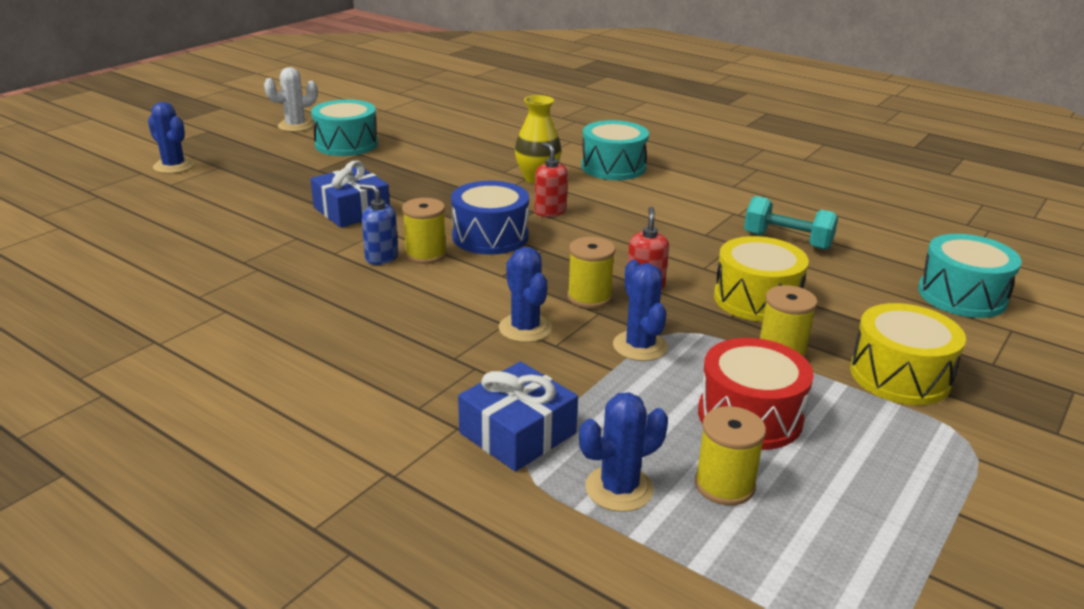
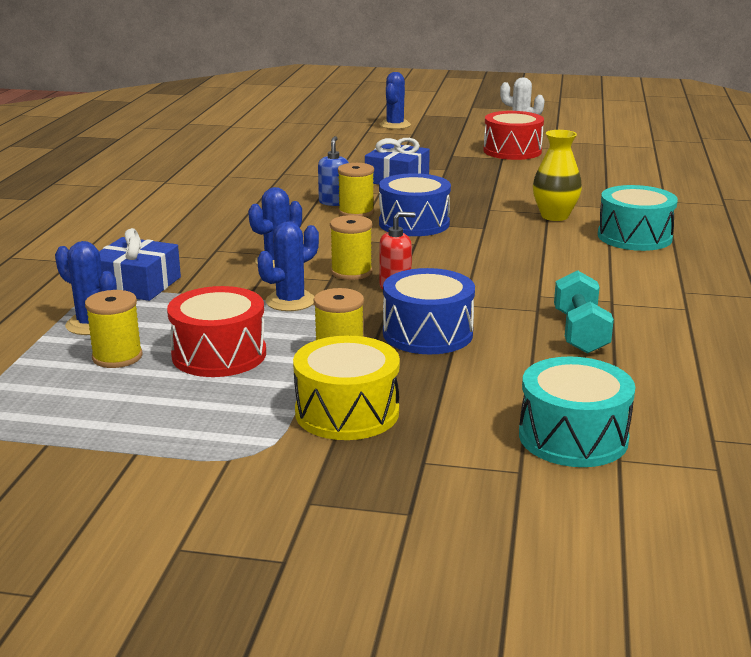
camera: 65 degrees right, 5 degrees down
(346, 144) = (512, 151): turquoise drum -> red drum
(550, 212) = (492, 232): red soap dispenser -> none
(756, 299) = (427, 333): yellow drum -> blue drum

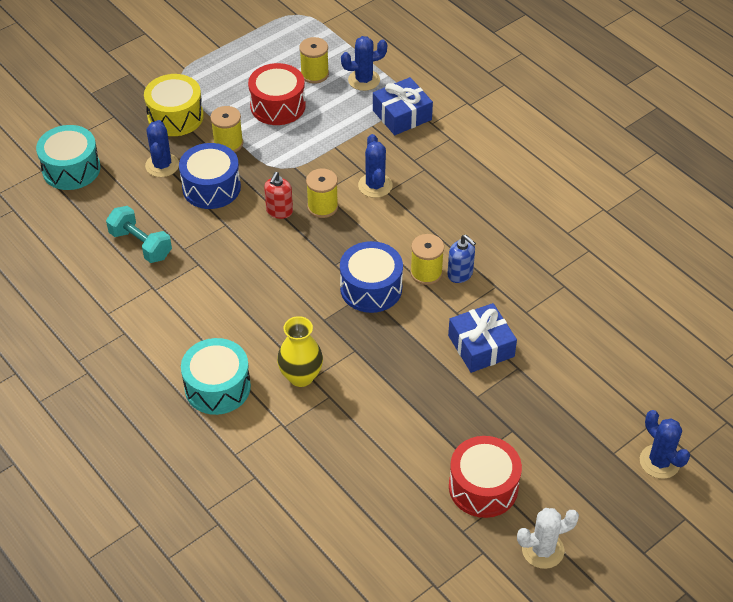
camera: 130 degrees right, 25 degrees up
(290, 301) = (310, 160): blue cactus -> blue cactus (162, 165)

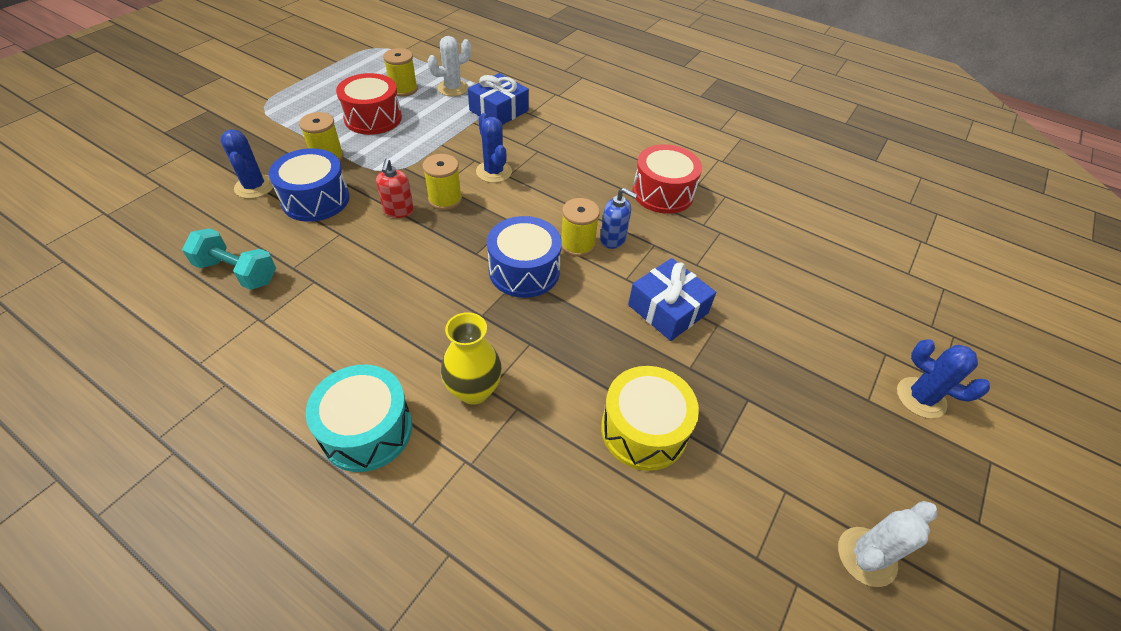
camera: 20 degrees left, 0 degrees up
(71, 169) = (142, 206): turquoise drum -> none
(175, 117) = (264, 140): yellow drum -> yellow drum (644, 429)
(364, 80) = (453, 88): blue cactus -> white cactus
(483, 487) = (751, 484): red drum -> red drum (663, 193)

